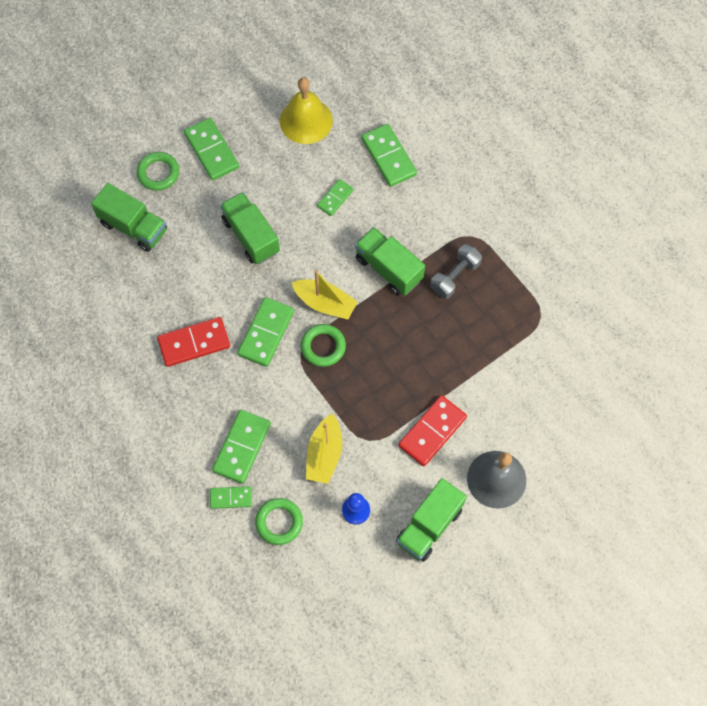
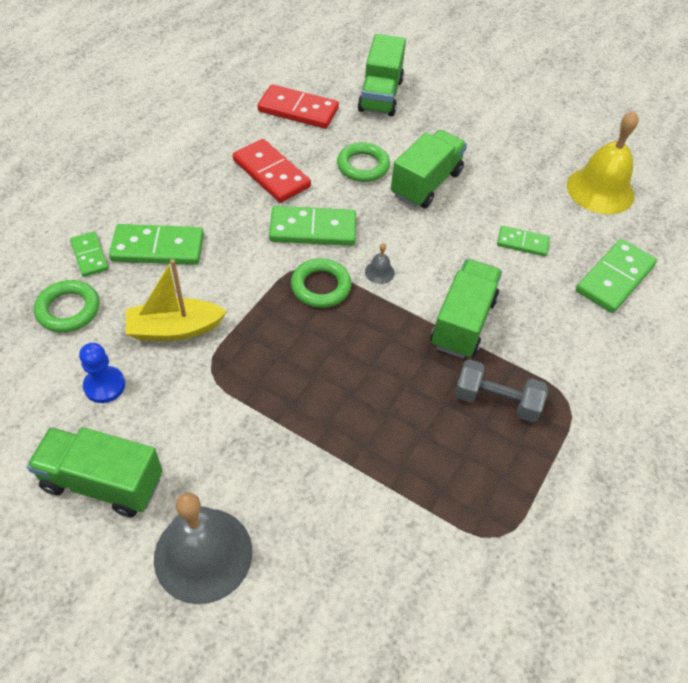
camera: 65 degrees right, 15 degrees down
(158, 173) = (452, 96): green ring -> green ring (363, 166)
(211, 150) = (505, 127): green domino -> none
(325, 303) = (379, 272): yellow boat -> grey bell
(432, 432) = (250, 443): red domino -> red domino (298, 110)

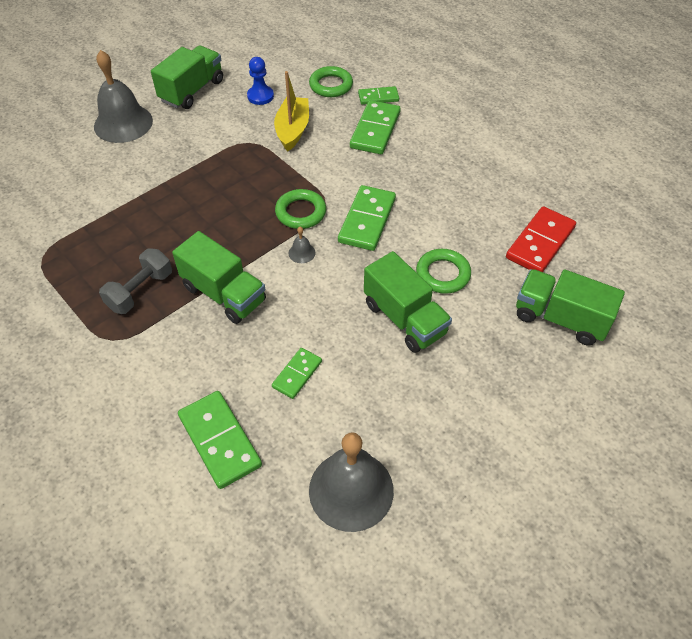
camera: 110 degrees right, 0 degrees up
(271, 174) = (446, 206): red domino -> none
(600, 190) = (351, 490): yellow bell -> grey bell

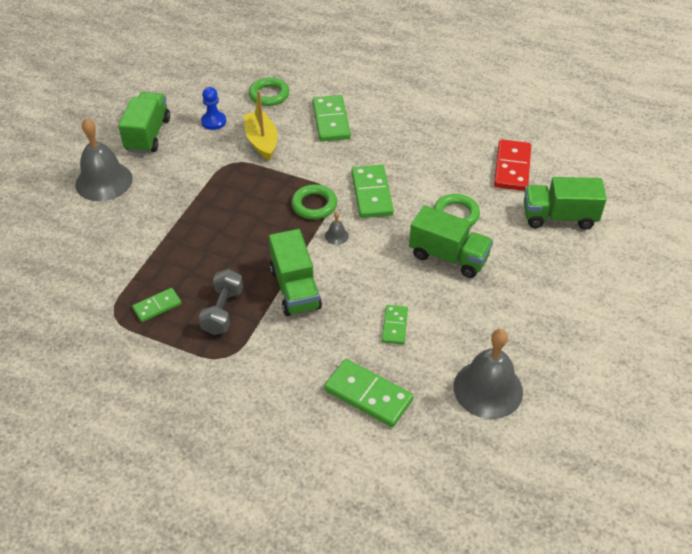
camera: 25 degrees left, 5 degrees down
(224, 294) = (295, 288): green truck -> green truck turned 60 degrees clockwise
(378, 97) = (316, 93): green domino -> green domino (157, 306)

